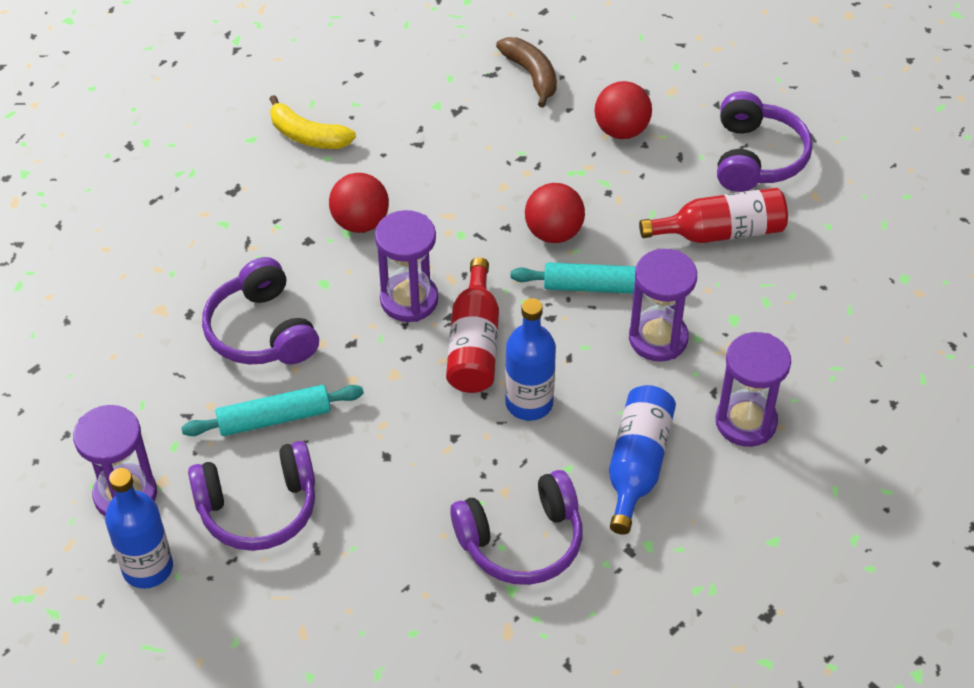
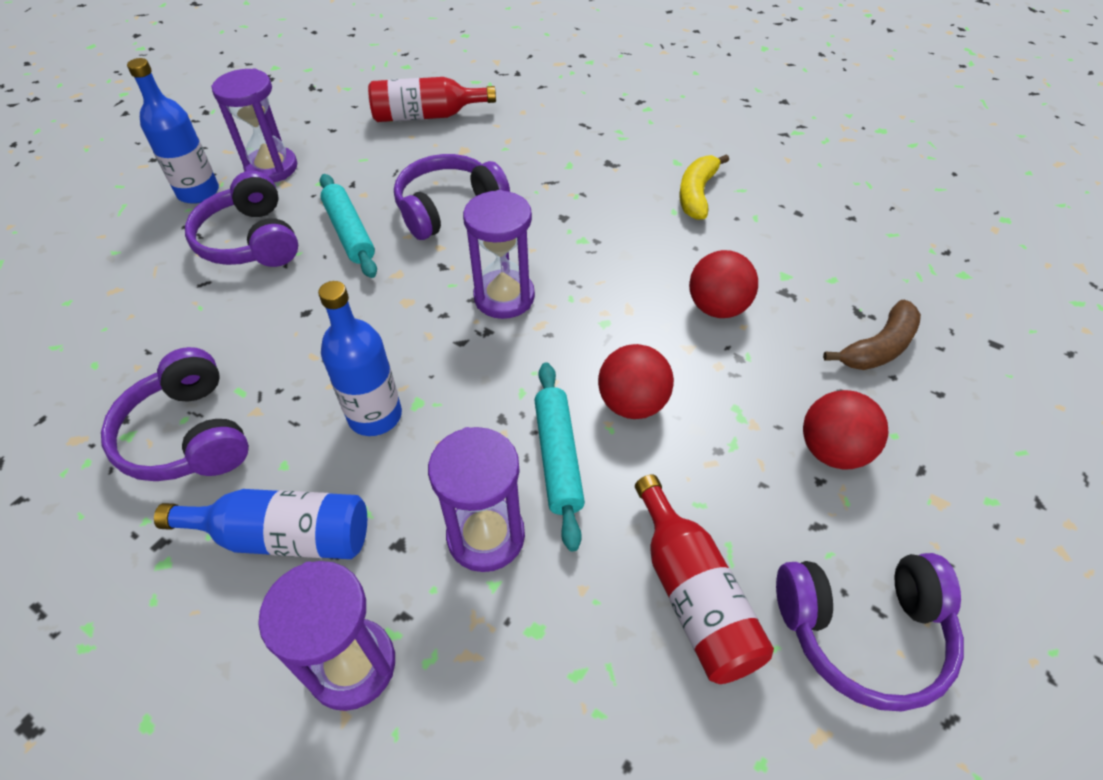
camera: 80 degrees right, 0 degrees up
(360, 222) = (597, 247): red ball -> red ball (717, 308)
(474, 344) = (453, 357): red bottle -> red bottle (426, 116)

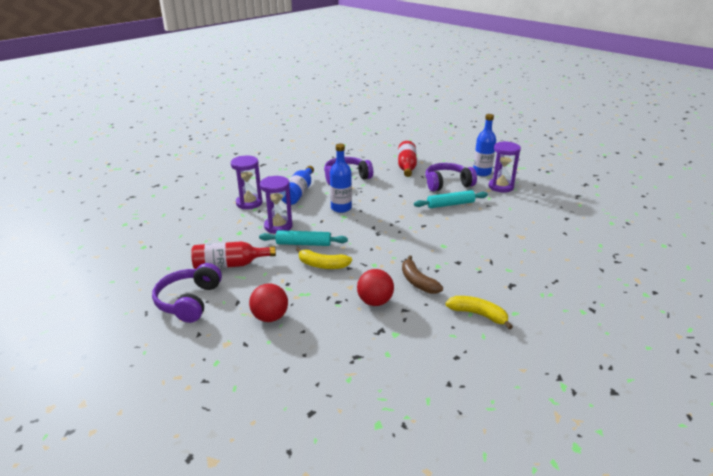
camera: 100 degrees right, 20 degrees down
(426, 116) = (555, 227): red bottle -> red bottle (406, 166)
(448, 208) = (468, 229): purple headphones -> none
(504, 297) = (398, 239): purple hourglass -> none
(632, 404) = (322, 265): red ball -> yellow banana
(878, 348) = (326, 355): brown banana -> brown banana (417, 282)

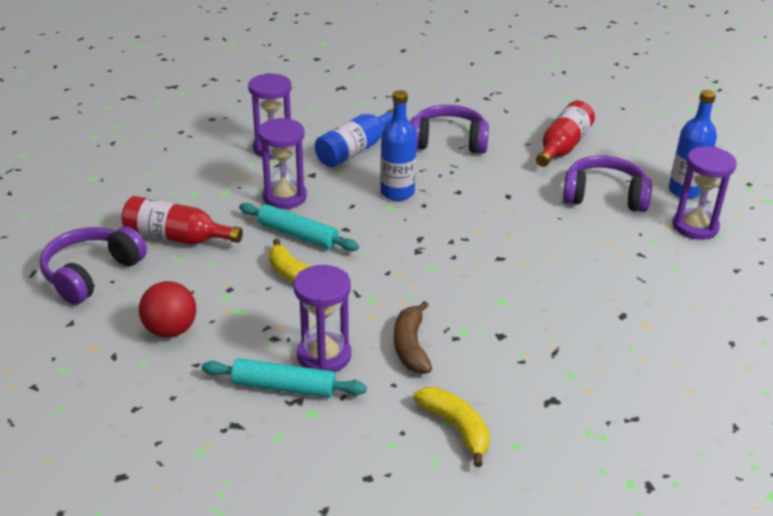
camera: 25 degrees right, 5 degrees up
(375, 302) = (324, 356): red ball -> purple hourglass
(450, 204) = (576, 234): turquoise rolling pin -> turquoise rolling pin (284, 387)

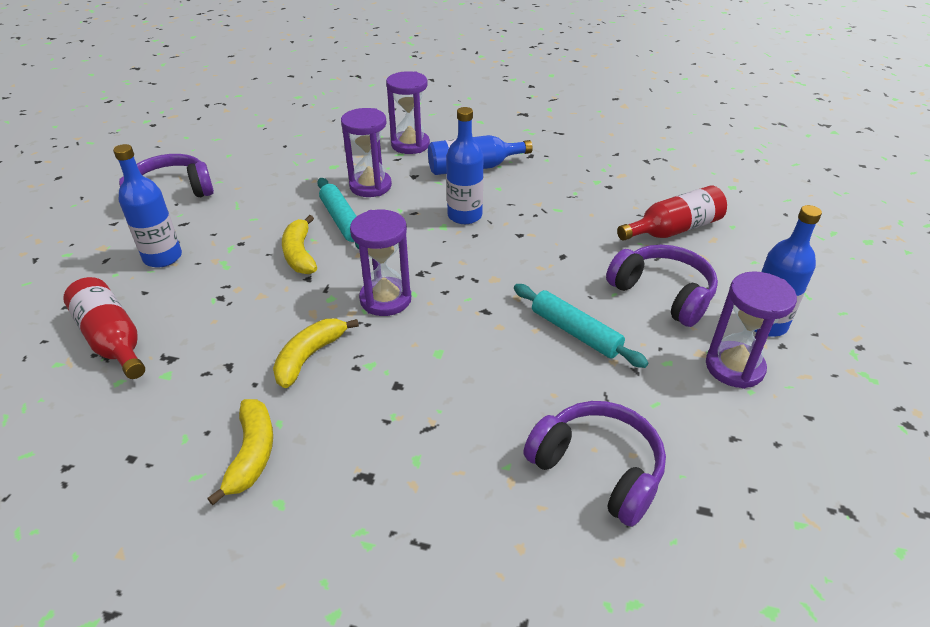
camera: 35 degrees right, 5 degrees up
(170, 330) = (163, 257): red ball -> blue bottle
(177, 237) = (257, 188): red bottle -> red bottle (112, 340)
(284, 387) = (175, 342): turquoise rolling pin -> turquoise rolling pin (575, 332)
(324, 356) = (235, 330): purple hourglass -> purple hourglass (385, 299)
(411, 346) = (309, 356): brown banana -> yellow banana
(448, 141) = (564, 187): purple headphones -> purple headphones (597, 469)

